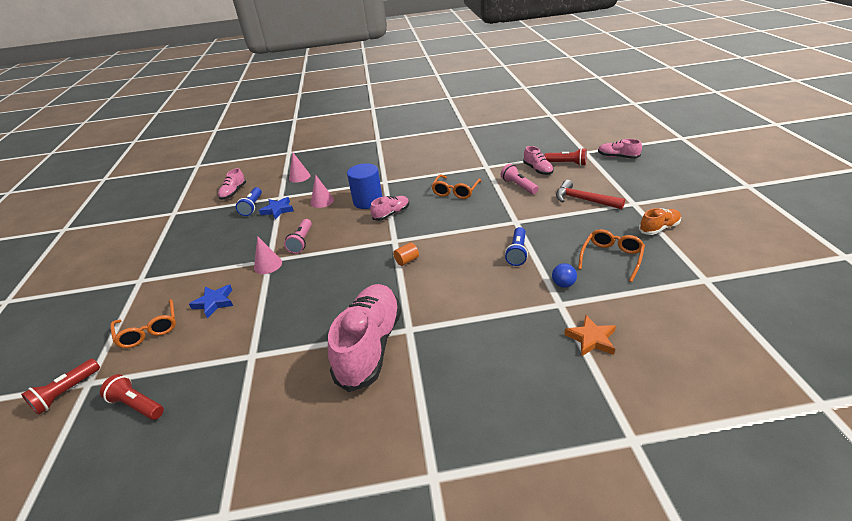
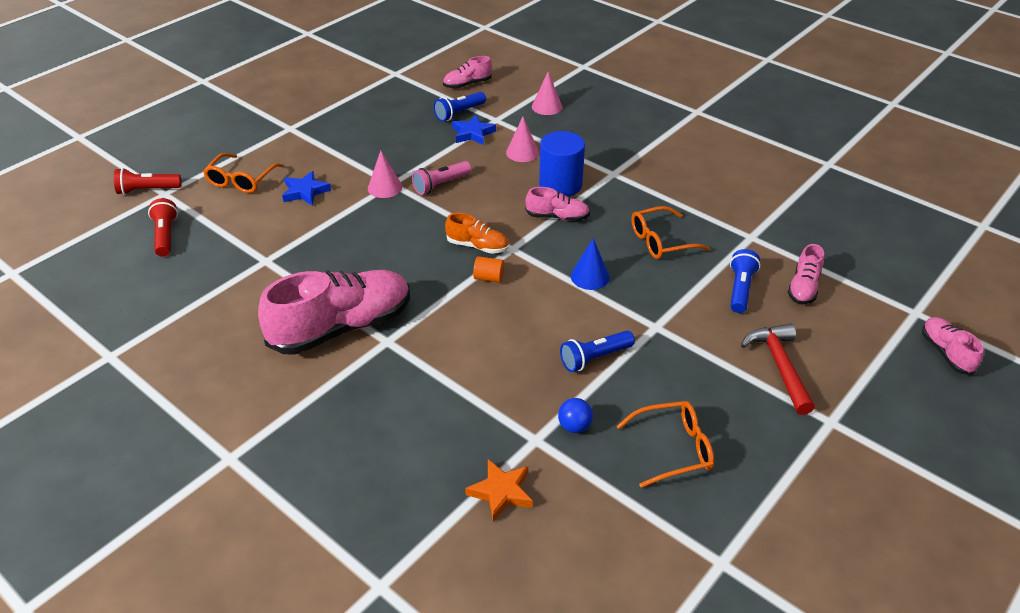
camera: 45 degrees right, 5 degrees up
(452, 225) = (590, 276): none -> blue cone
(518, 186) = (740, 289): pink flashlight -> blue flashlight
(567, 163) = (857, 308): red flashlight -> none
(659, 228) = (796, 472): orange shoe -> orange shoe (477, 246)

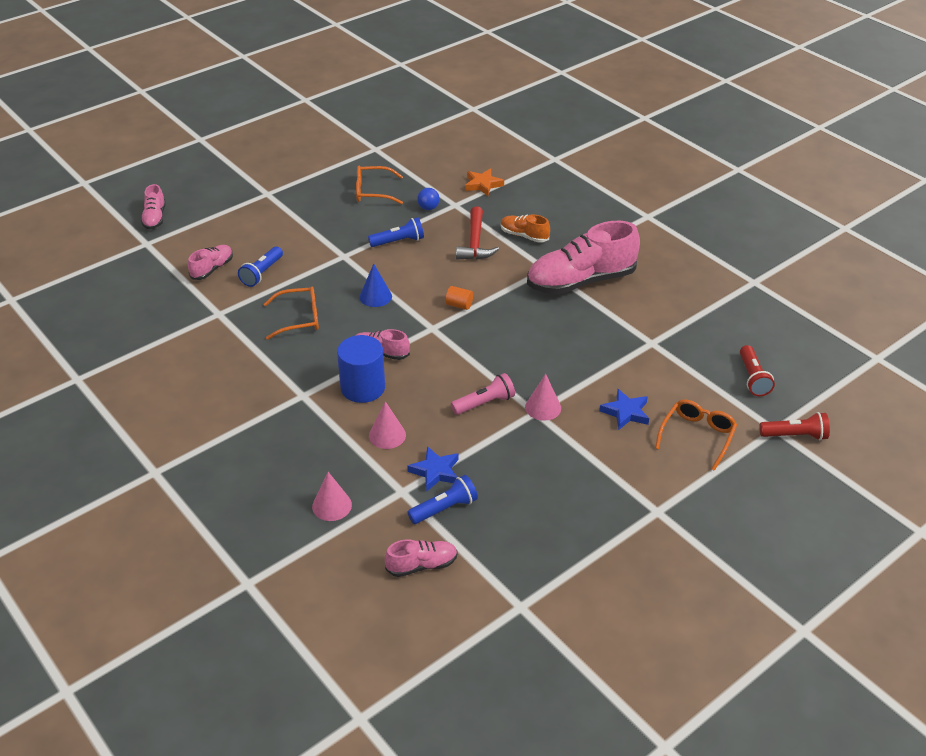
camera: 170 degrees left, 0 degrees up
(477, 246) = (462, 333): orange shoe -> orange shoe (524, 236)
(780, 366) = (274, 223): red hammer -> red hammer (475, 242)

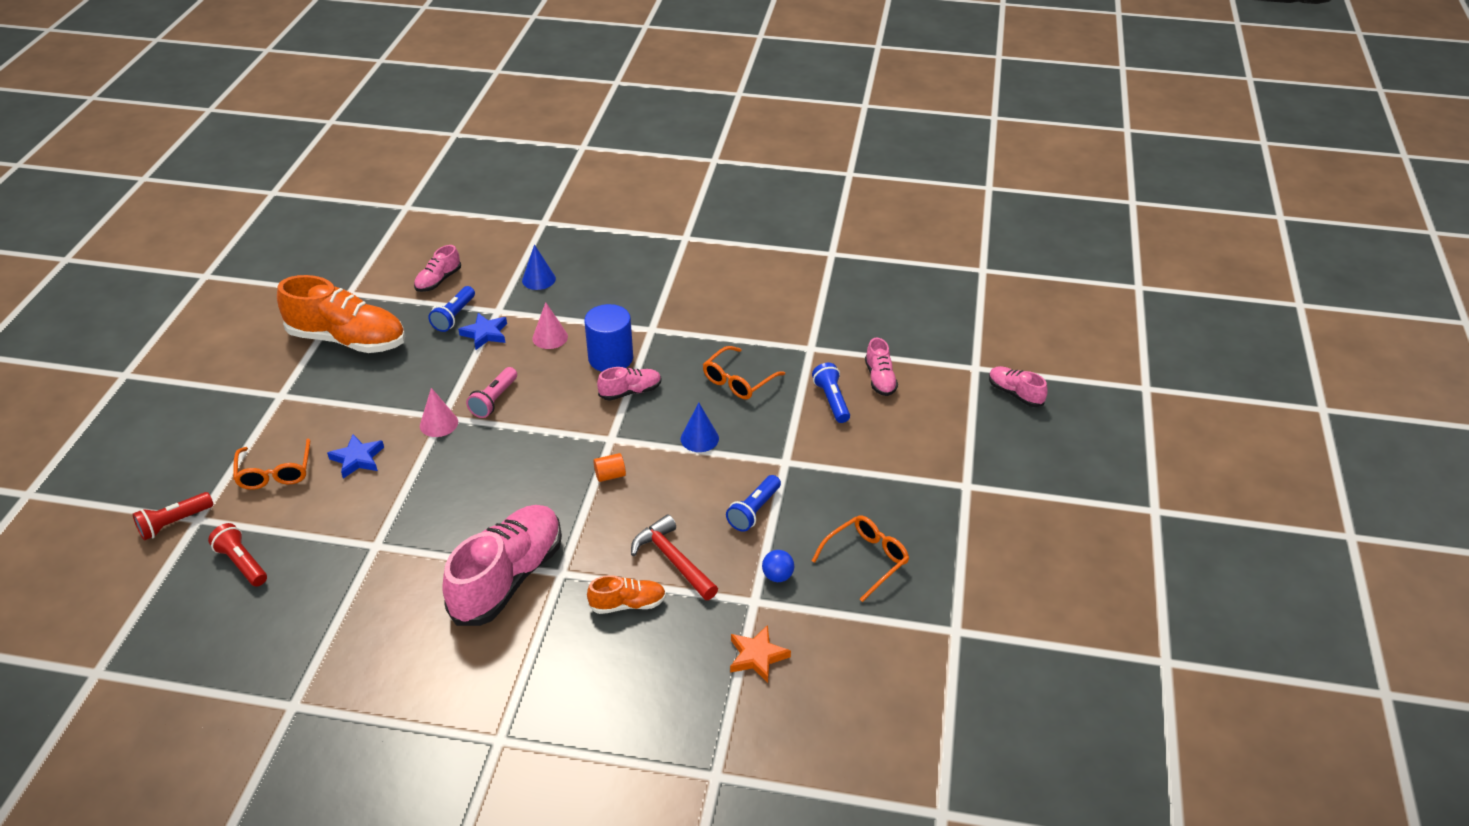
camera: 140 degrees right, 0 degrees up
(332, 505) = (538, 279): pink cone -> blue cone
(560, 540) = (348, 340): none -> orange shoe

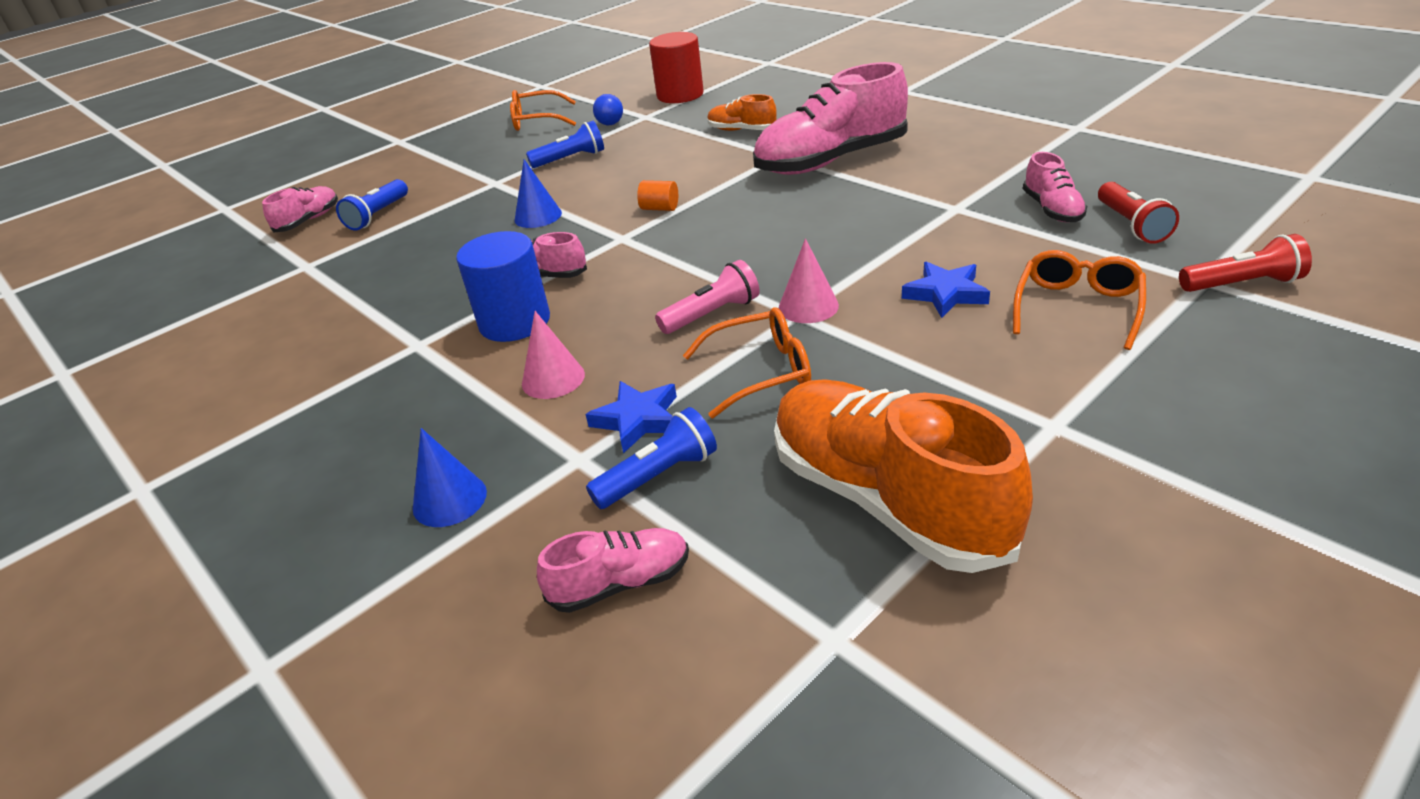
camera: 140 degrees left, 5 degrees down
(673, 560) = (675, 145): red hammer -> none
(737, 381) = (425, 255): orange glasses -> orange glasses (762, 371)
(757, 656) = (680, 95): orange star -> red cylinder
(1015, 394) = (244, 183): pink shoe -> pink shoe (1052, 209)

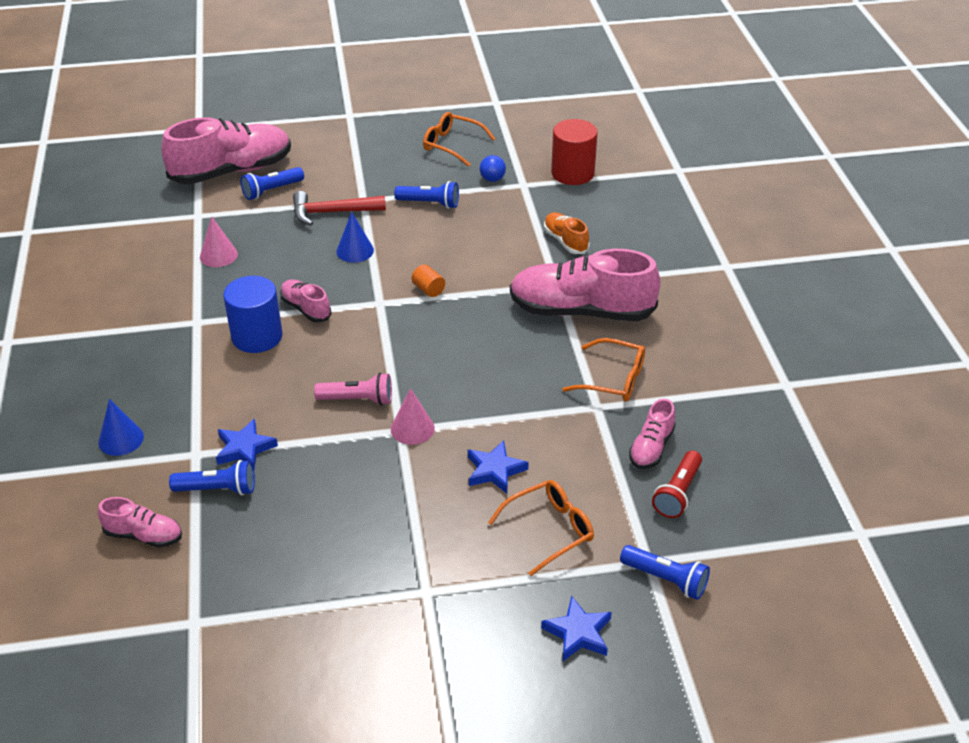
camera: 30 degrees right, 5 degrees up
(308, 221) = (232, 171): pink shoe -> pink shoe, size x2.08
(472, 203) = (332, 212): none -> red hammer
(553, 379) = (235, 392): pink cone -> pink cone (218, 255)
(762, 371) = (335, 458): orange glasses -> orange glasses (614, 379)
(887, 500) = (297, 574): orange shoe -> none
(1242, 284) = (666, 579): red flashlight -> blue flashlight
(1255, 367) = (578, 633): none -> blue star

